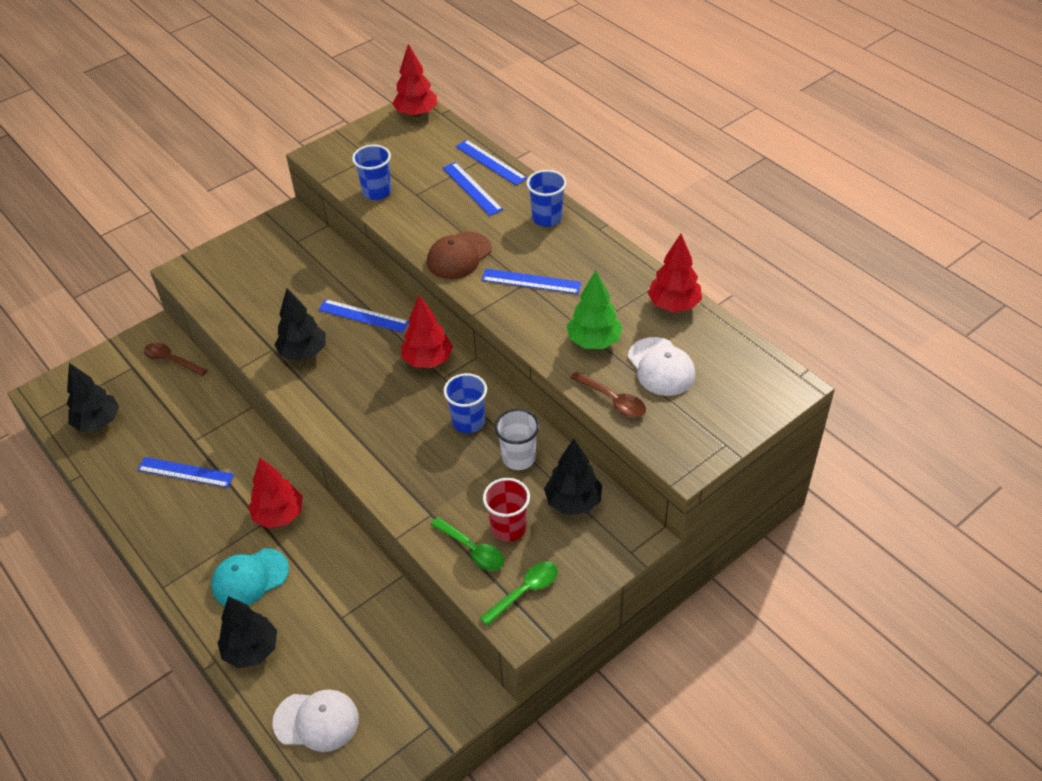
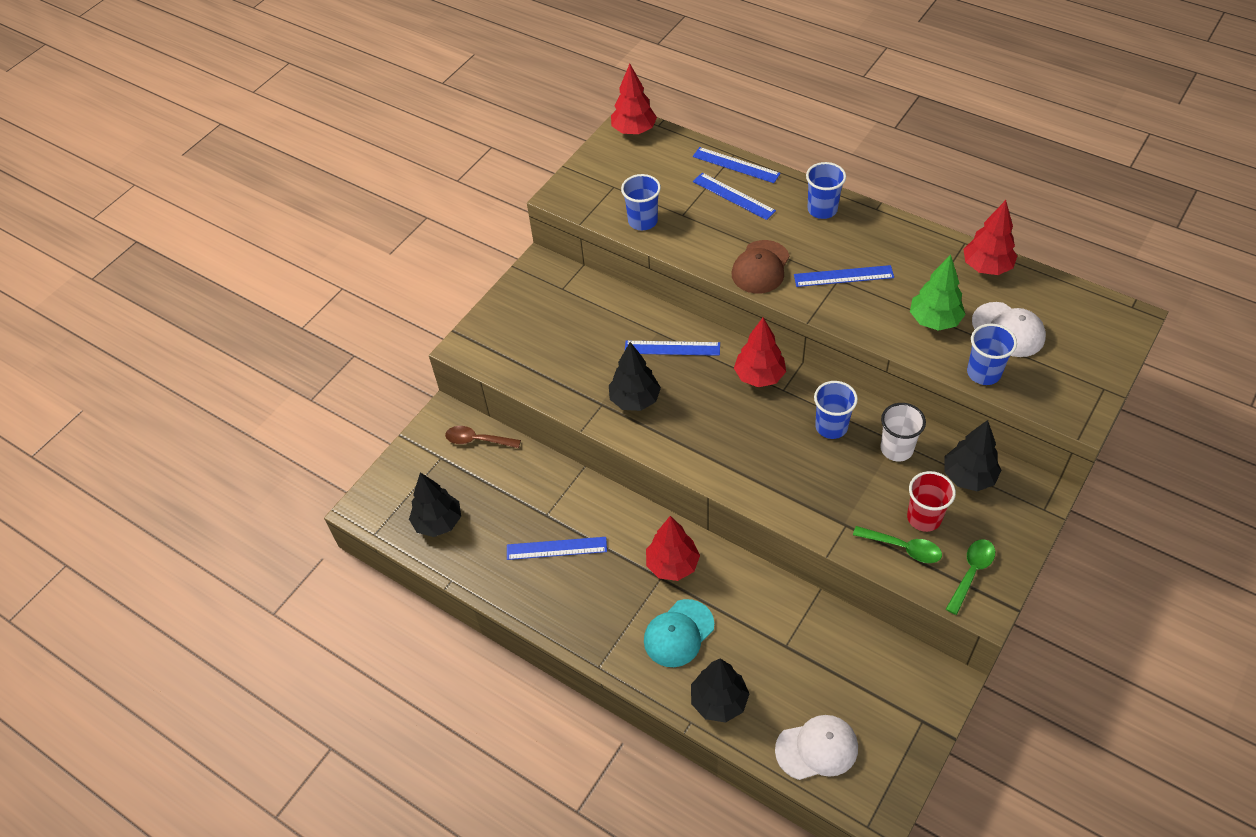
camera: 15 degrees left, 5 degrees up
(613, 400) = (983, 373): brown spoon -> blue cup

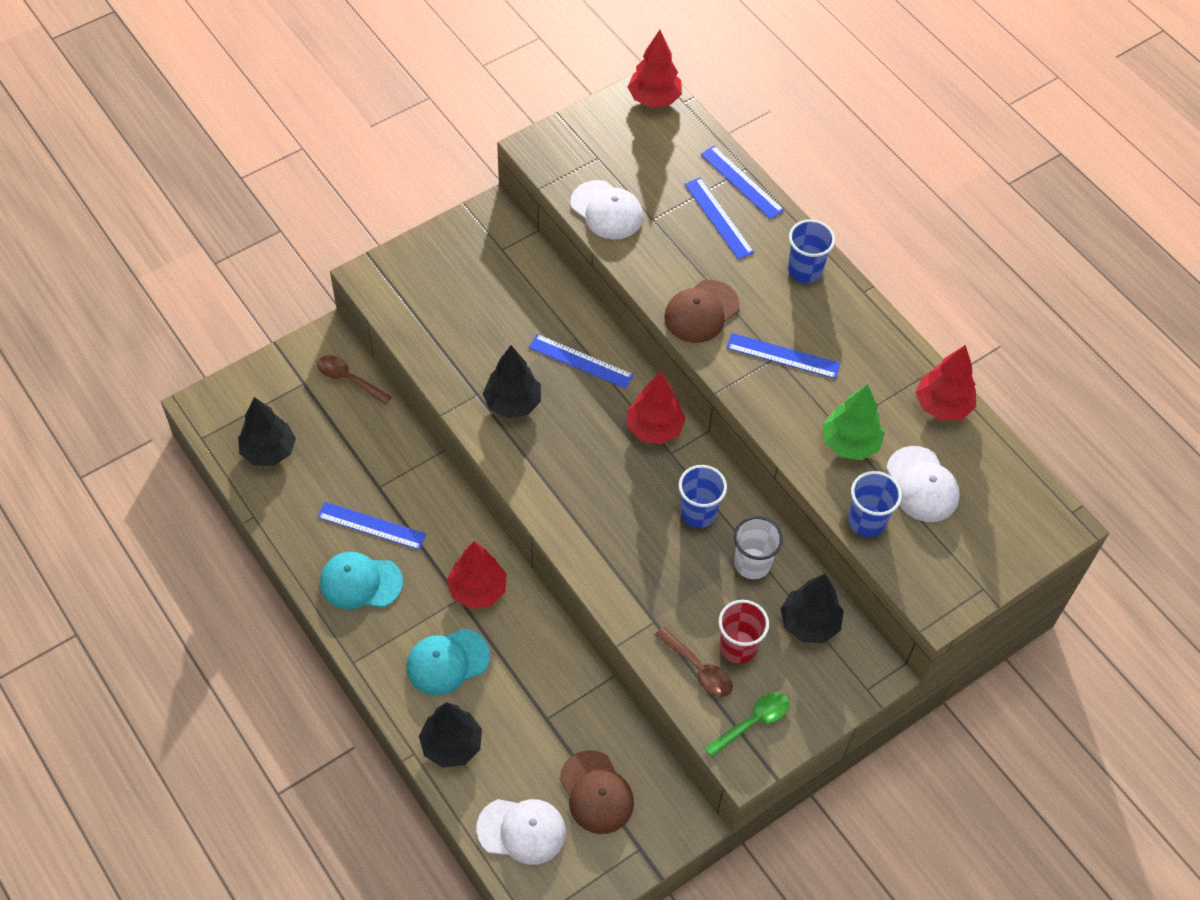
camera: 15 degrees right, 5 degrees up
(571, 598) = (360, 582): none -> turquoise cap
(643, 221) = (607, 210): blue cup -> white cap
(860, 690) = (596, 792): none -> brown cap
(903, 548) = (698, 669): green spoon -> brown spoon

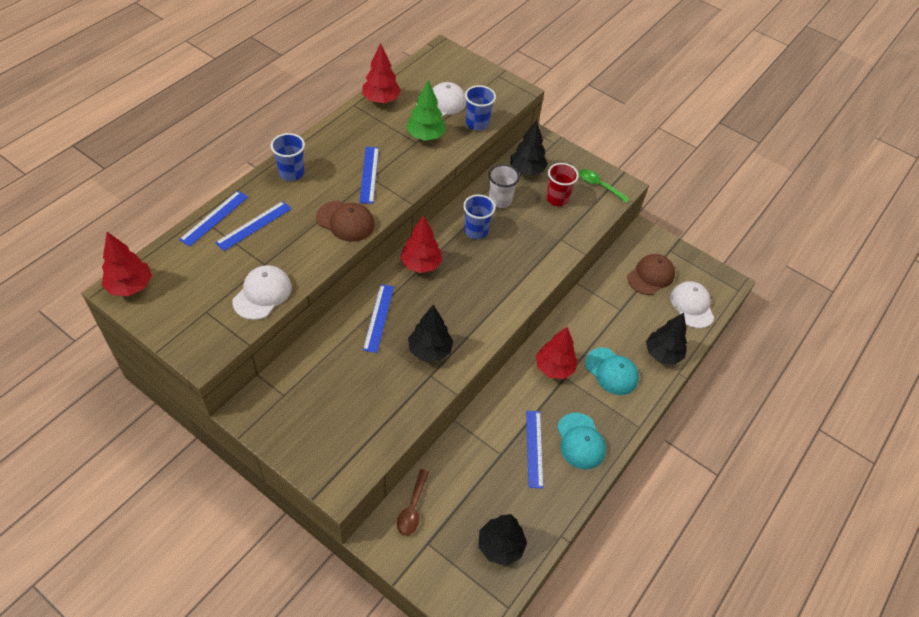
camera: 110 degrees left, 5 degrees down
(698, 669) = (580, 213): brown spoon -> none

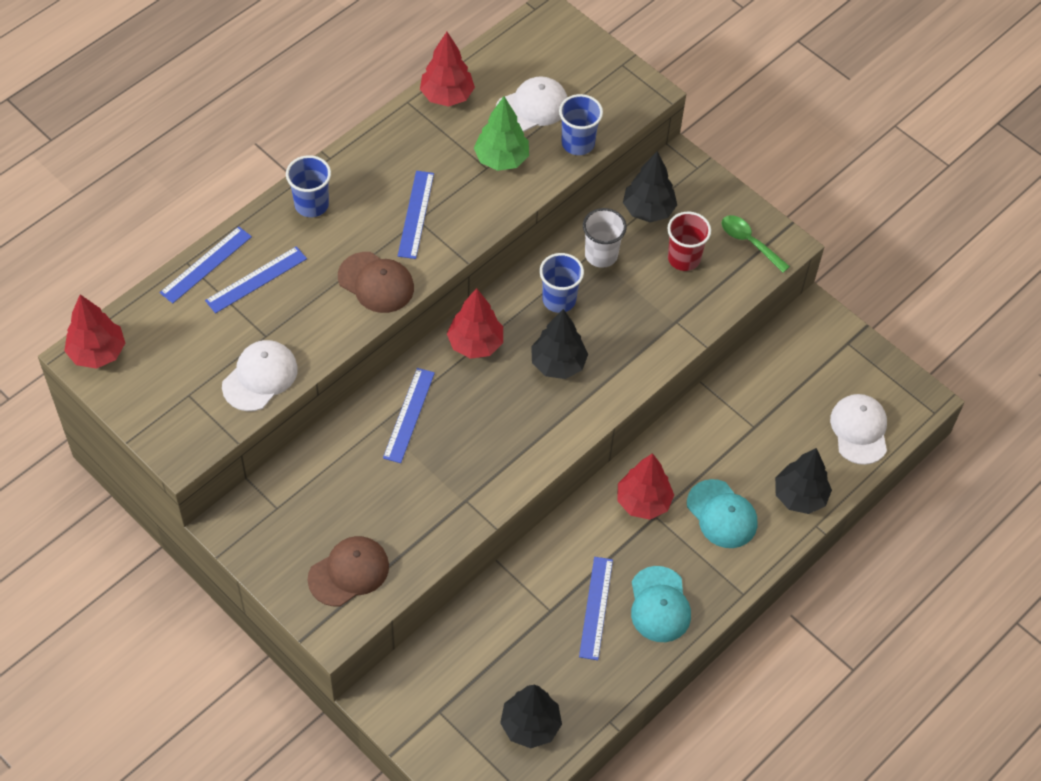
camera: 10 degrees right, 5 degrees up
(412, 508) = (426, 667): brown spoon -> none
(430, 351) = (470, 467): black tree -> black tree (558, 364)
(651, 276) = (810, 380): brown cap -> brown cap (349, 572)

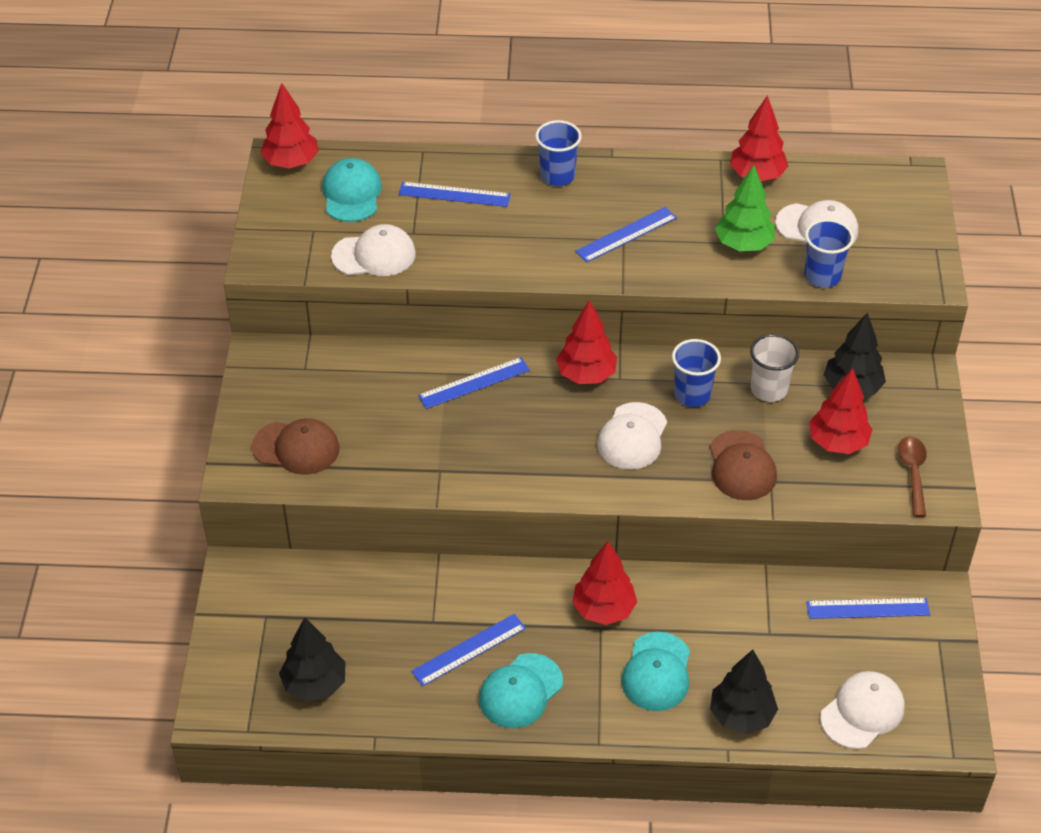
camera: 50 degrees right, 10 degrees down
(179, 341) = (352, 194): none -> turquoise cap
(206, 265) = (433, 161): blue ruler -> blue ruler (868, 609)
(376, 283) = (536, 257): brown cap -> brown cap (741, 466)
(558, 364) = (632, 436): black tree -> white cap
(684, 258) = (837, 442): red cup -> red tree
(749, 242) = (913, 473): green spoon -> brown spoon

